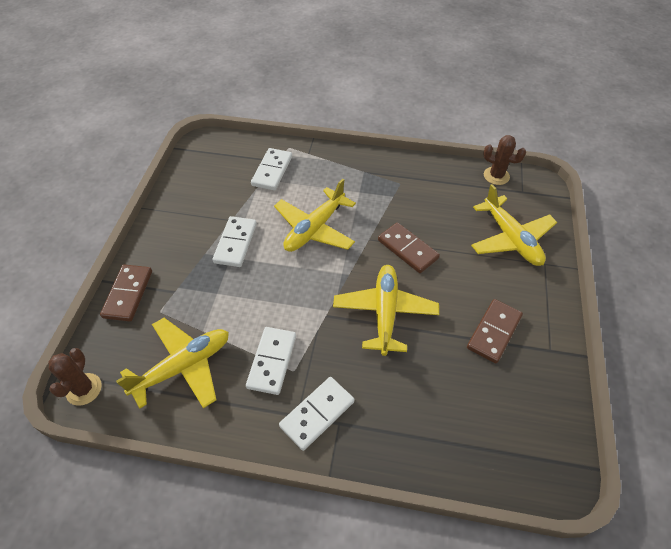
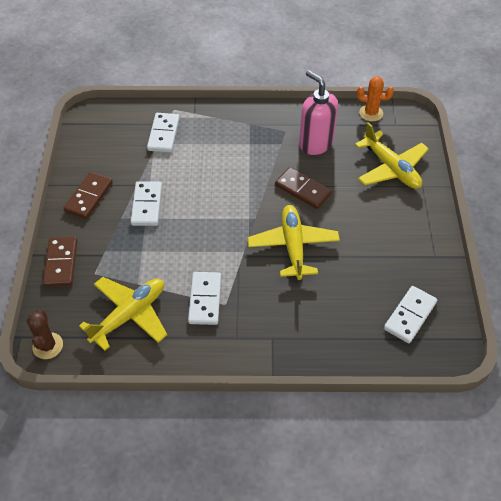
camera: 10 degrees left, 0 degrees up
(315, 228) = (216, 182): yellow plane -> none
(317, 414) = (253, 334): white domino -> white domino (410, 316)
(430, 201) = (315, 143): none -> pink soap dispenser
(494, 332) = (387, 249): brown domino -> brown domino (89, 197)
(496, 176) = (371, 113): brown cactus -> orange cactus

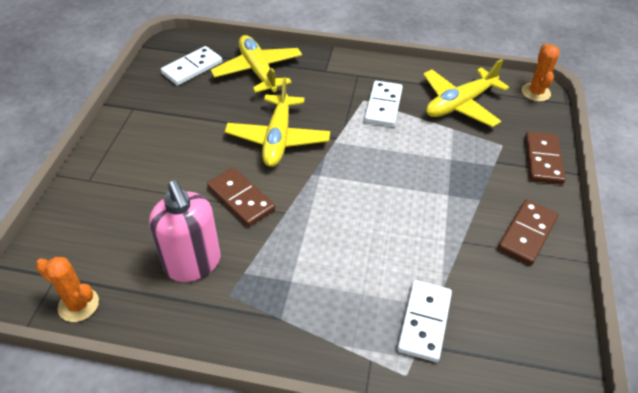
camera: 170 degrees left, 5 degrees down
(48, 346) = (536, 92): brown cactus -> orange cactus
(146, 205) = (447, 210): white domino -> none
(391, 168) = (111, 209): yellow plane -> yellow plane (258, 71)

